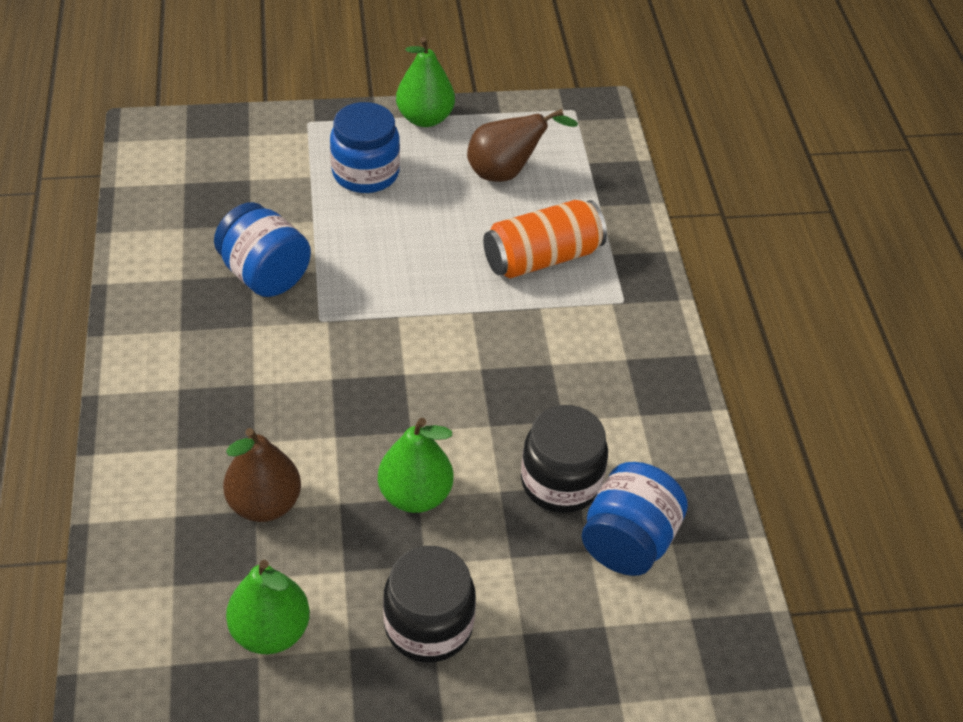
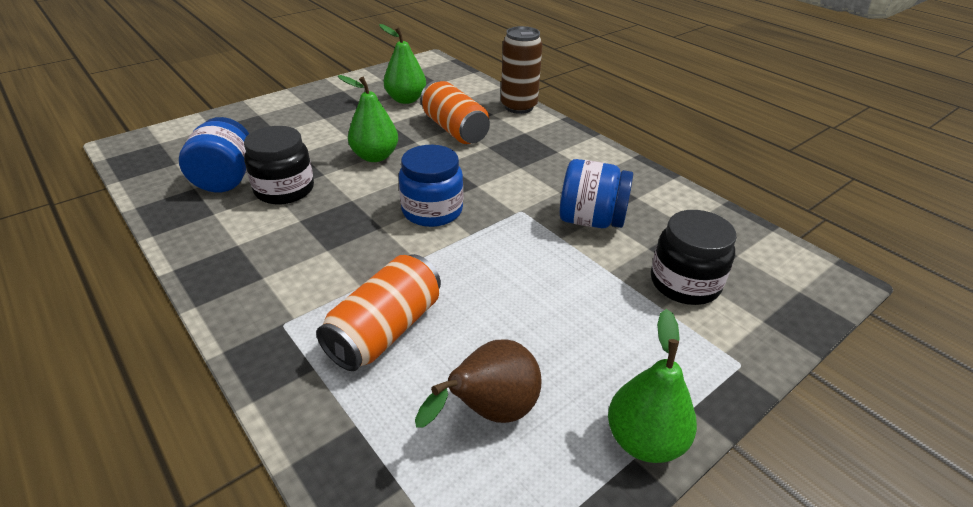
camera: 150 degrees right, 10 degrees down
(119, 514) = (518, 107): none -> brown can
(264, 504) = (454, 129): brown pear -> orange can
(365, 173) = (622, 335): blue jar -> blue jar (432, 211)
(428, 625) = (330, 120): black jar -> black jar (684, 283)

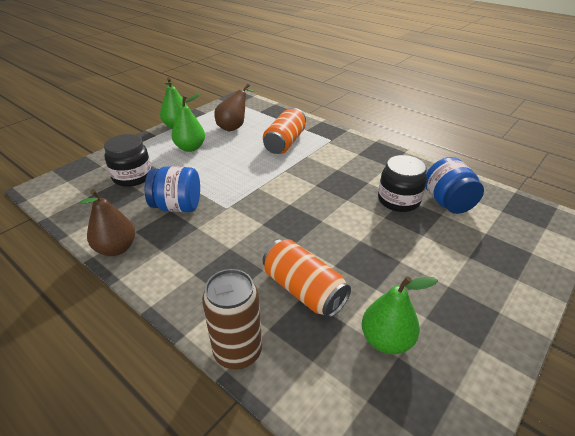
camera: 170 degrees right, 0 degrees up
(375, 156) = (358, 240): green pear -> green pear (190, 148)
(432, 211) = (288, 199): blue jar -> none
(650, 181) = (116, 248): none -> brown pear

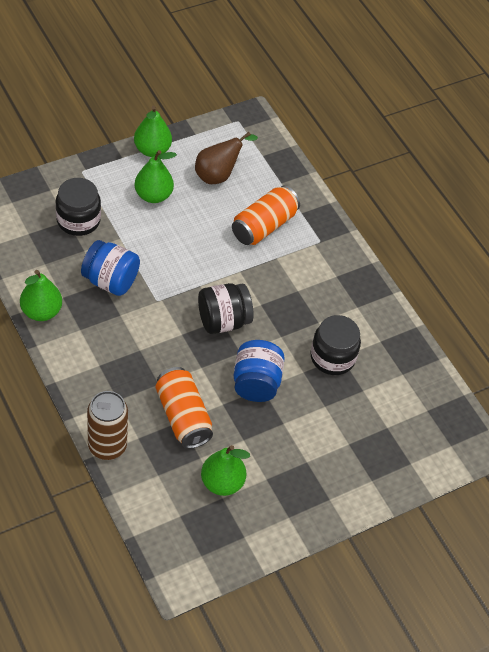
camera: 15 degrees right, 15 degrees up
(116, 248) = (41, 311): brown pear -> green pear
(292, 204) = (223, 321): none -> black jar
(447, 203) = (380, 380): blue jar -> blue jar (256, 383)

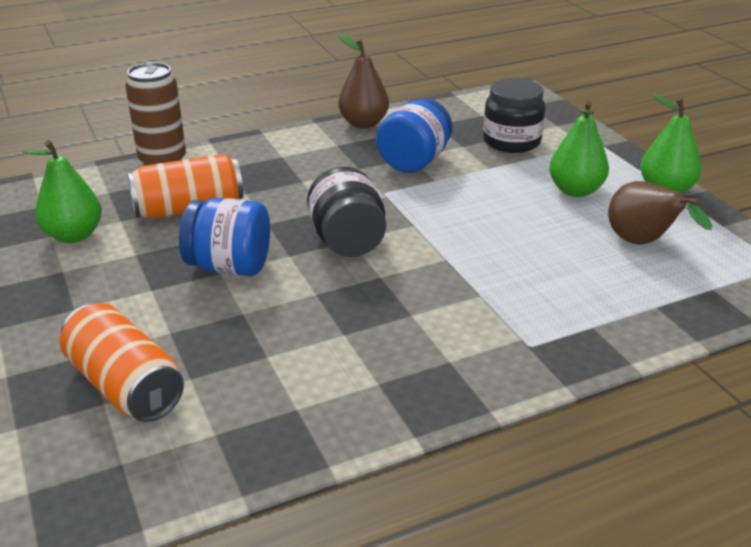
camera: 100 degrees right, 20 degrees down
(41, 311) = (363, 123): green pear -> brown pear
(264, 226) = (547, 284): orange can -> orange can (125, 385)
(332, 357) = (266, 346): black jar -> none

